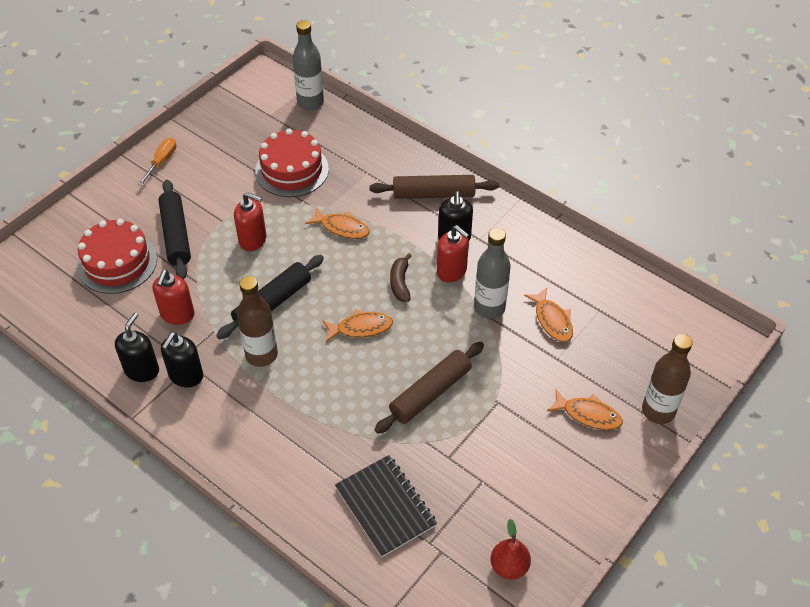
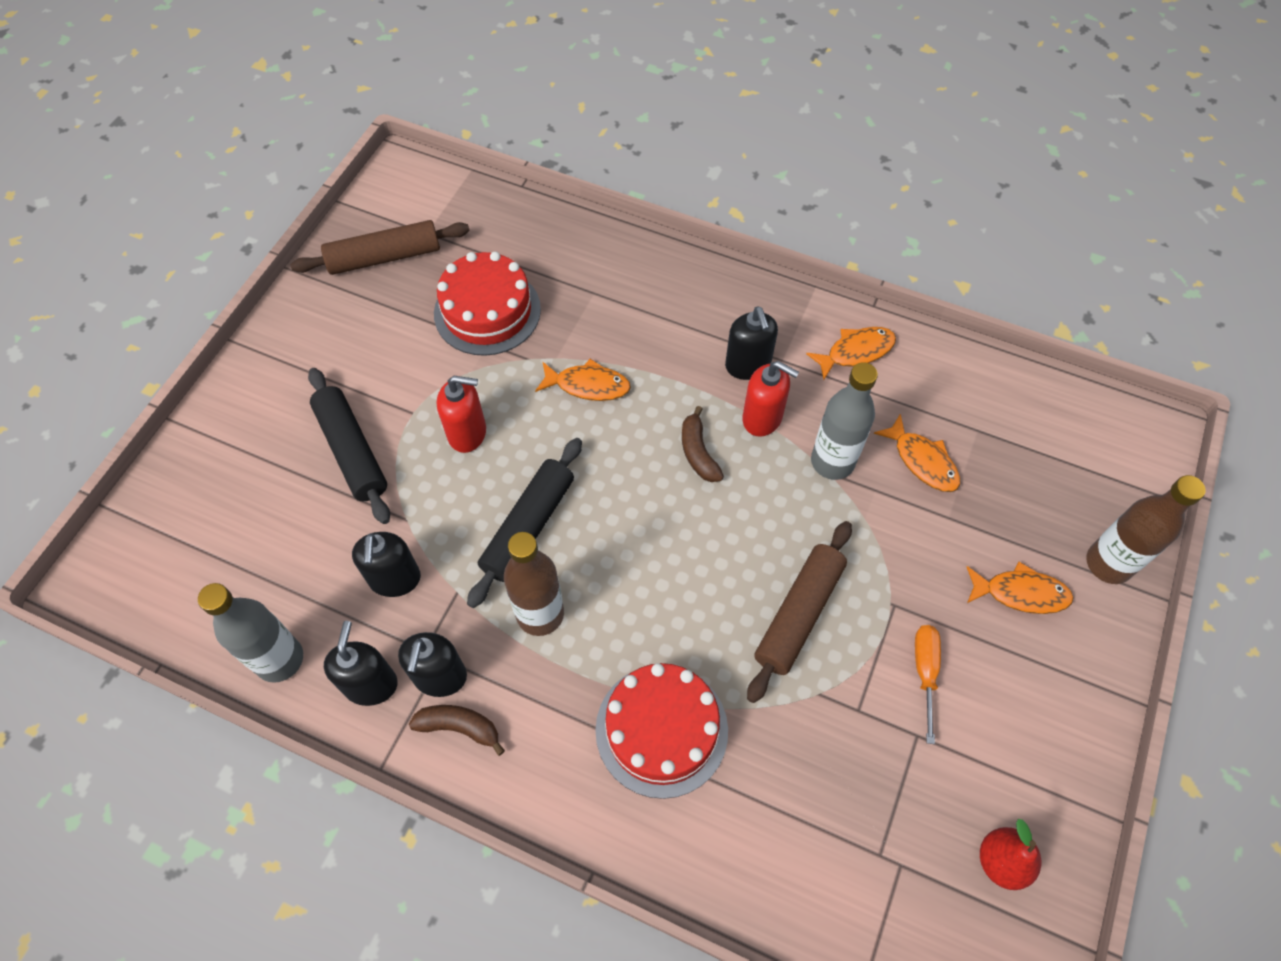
camera: 15 degrees left, 10 degrees up
(117, 262) = (277, 515): red cake -> red cake (661, 730)
(162, 161) = (293, 337): orange screwdriver -> orange screwdriver (925, 671)
(177, 314) = (395, 579): red soap dispenser -> black soap dispenser
(188, 407) = (460, 727): none -> brown banana
(310, 102) = (479, 202): grey bottle -> grey bottle (279, 659)
(361, 328) = (667, 536): orange fish -> orange fish (856, 352)
(385, 507) = (799, 813): black notebook -> none
(433, 194) = (697, 306): brown rolling pin -> brown rolling pin (384, 257)

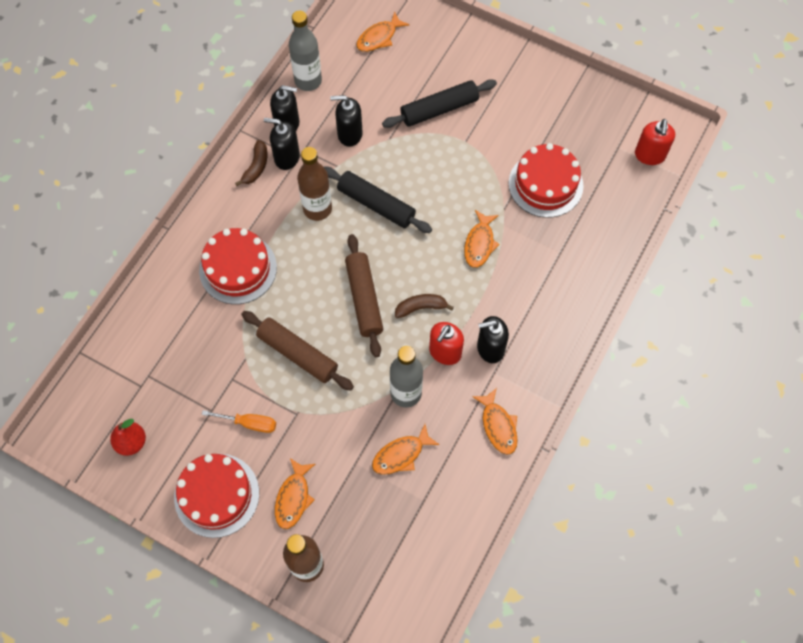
camera: 95 degrees right, 5 degrees up
(198, 551) = (379, 37): none -> orange fish
(384, 257) = (595, 122): brown rolling pin -> brown rolling pin (364, 299)
(467, 433) = (447, 172): red soap dispenser -> red soap dispenser (649, 155)
(1048, 704) = (216, 495): none -> red cake

